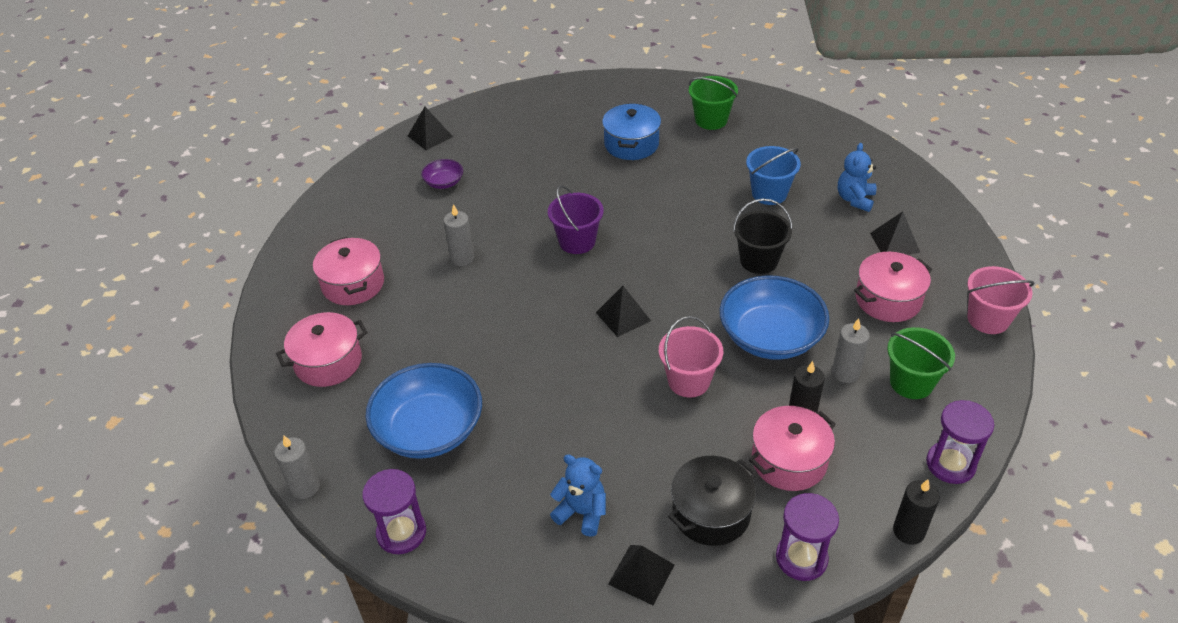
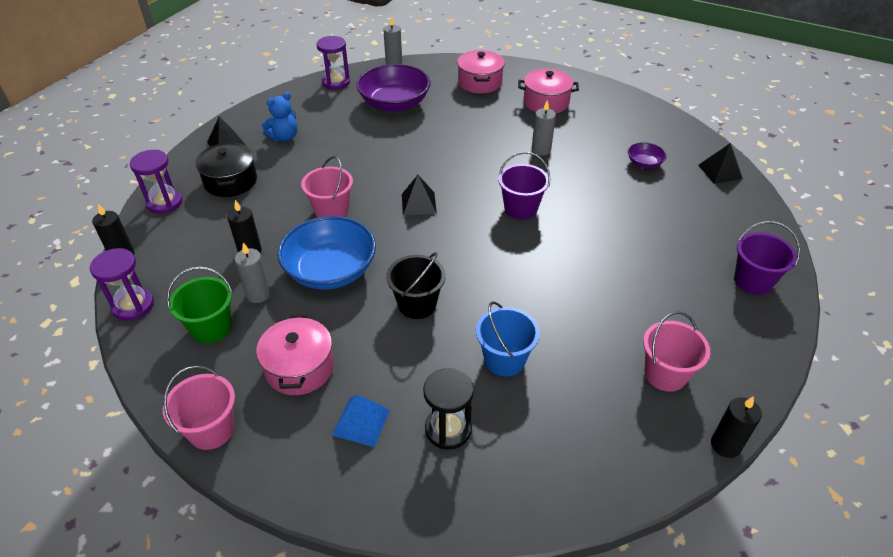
camera: 115 degrees right, 0 degrees up
(429, 429) = (394, 104): blue bowl -> purple bowl
(577, 99) = (753, 281): none -> purple bucket
(631, 144) = (647, 290): blue pot -> none
(711, 120) = (665, 374): green bucket -> pink bucket
(747, 88) = (725, 445): none -> black candle
(789, 461) = (225, 228): pink pot -> none
(855, 199) = (448, 429): blue teddy bear -> black hourglass
(895, 243) = (361, 422): black pyramid -> blue pyramid

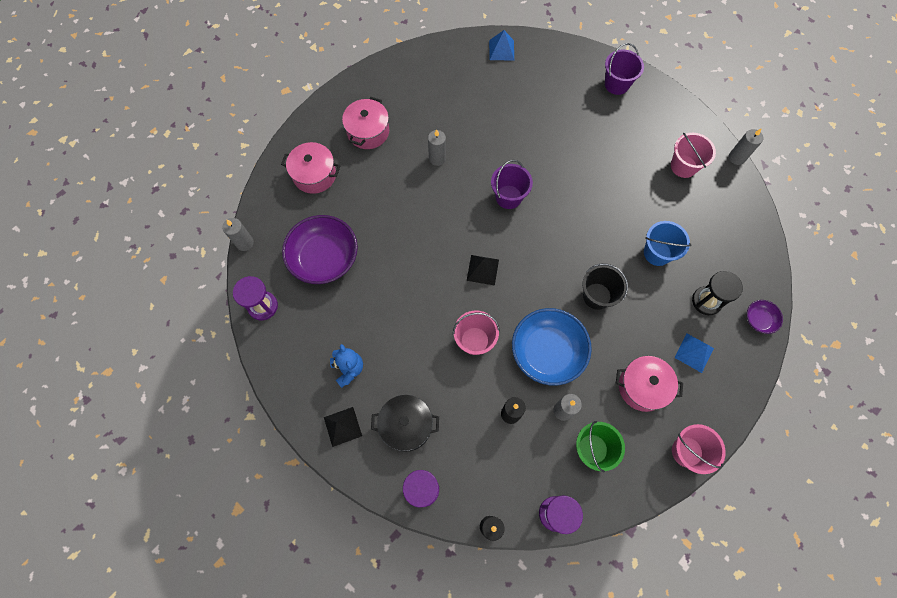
camera: 75 degrees left, 25 degrees up
(644, 163) = (477, 93): purple bowl -> purple bowl (759, 319)
(720, 172) = (501, 50): black pyramid -> blue pyramid
(725, 445) = (736, 157): black candle -> grey candle

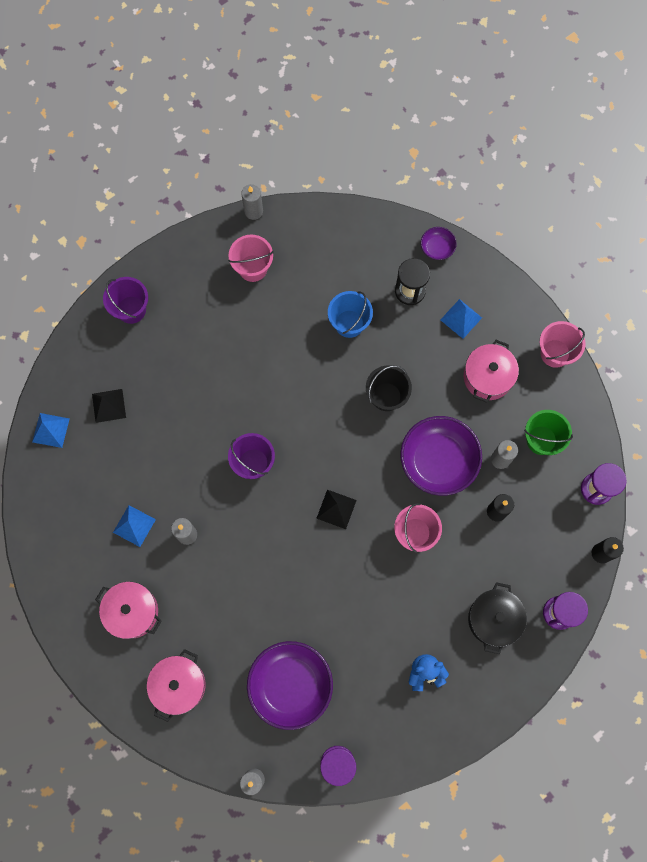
camera: 80 degrees left, 5 degrees up
(342, 426) = (486, 687): black pyramid -> black pyramid (108, 405)
(437, 120) = (134, 526): none -> blue pyramid
(547, 352) = (438, 461): blue bowl -> purple bowl

